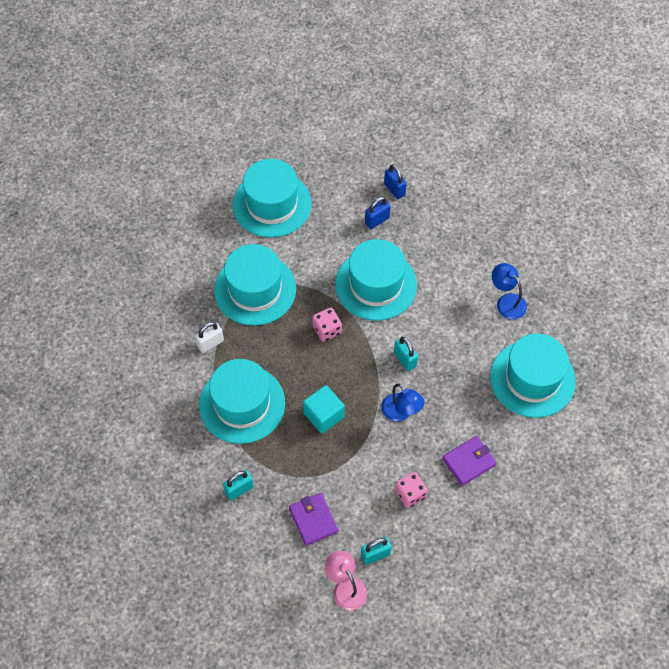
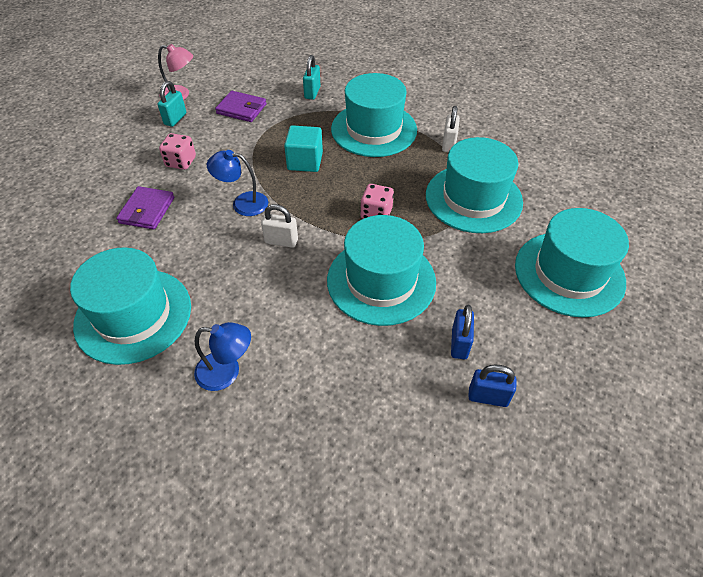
camera: 135 degrees right, 10 degrees down
(405, 359) = (281, 241): turquoise padlock -> white padlock

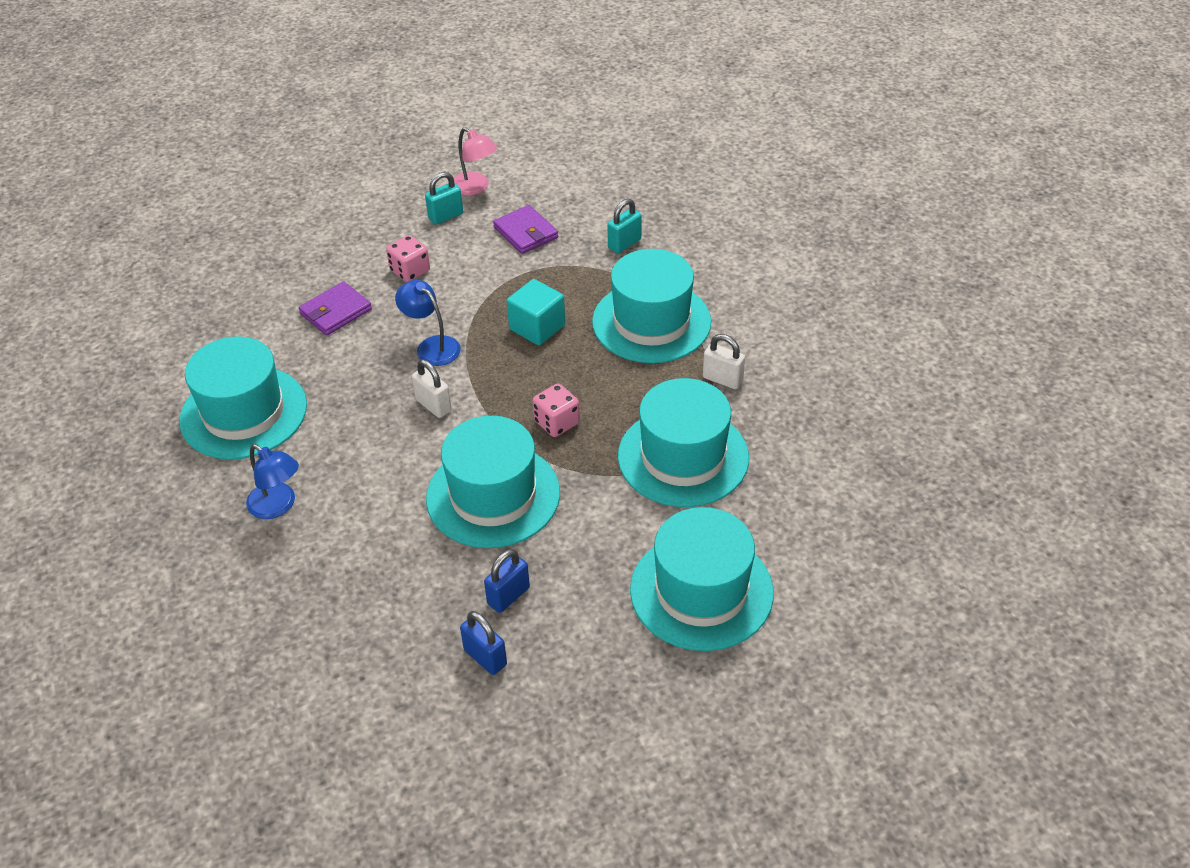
camera: 35 degrees right, 5 degrees down
(448, 144) = (722, 379): white padlock -> white padlock turned 75 degrees clockwise

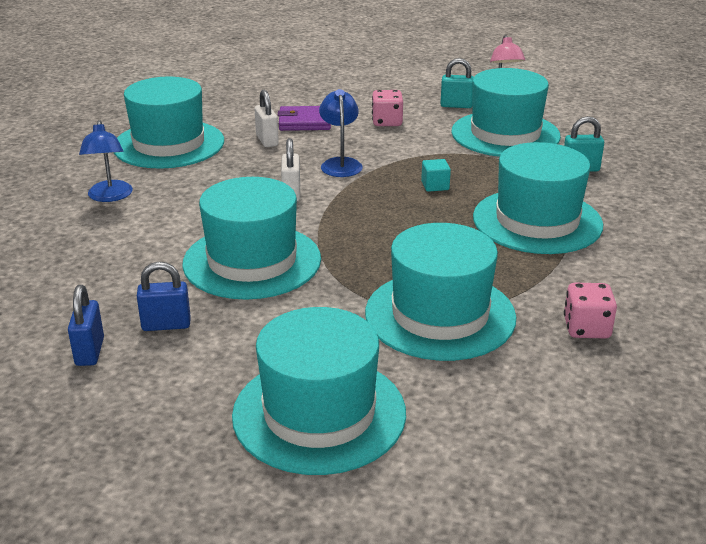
camera: 40 degrees right, 15 degrees down
(526, 232) = (505, 134): purple wallet -> turquoise hat
(537, 327) = (435, 186): turquoise cube -> turquoise cube, size x0.57
(557, 423) = (366, 244): pink dice -> pink dice (586, 328)
(722, 379) = (551, 283): white padlock -> white padlock (267, 140)

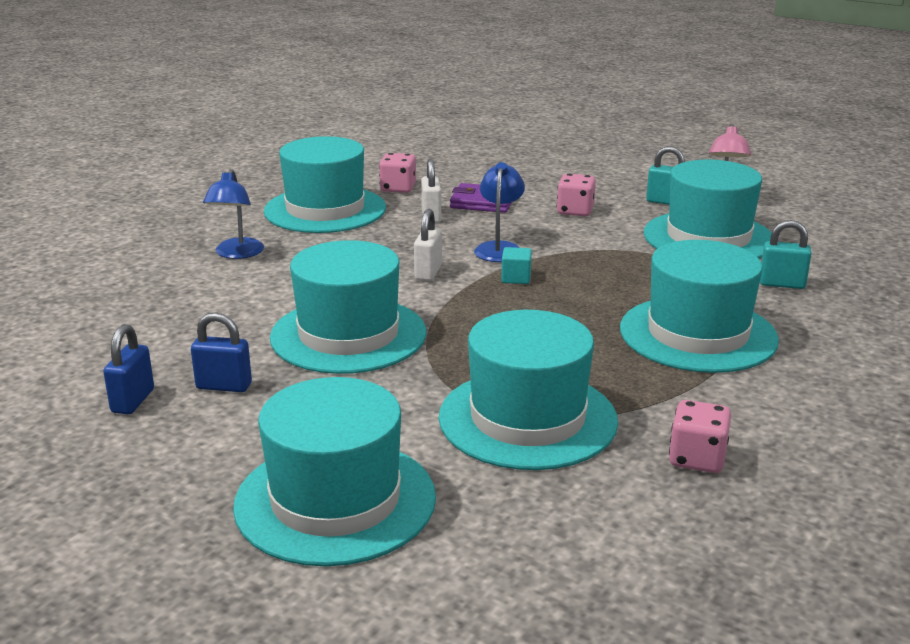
camera: 15 degrees right, 5 degrees down
(224, 116) = (398, 188): none -> pink dice
(435, 186) = (595, 282): turquoise cube -> turquoise cube (516, 278)

